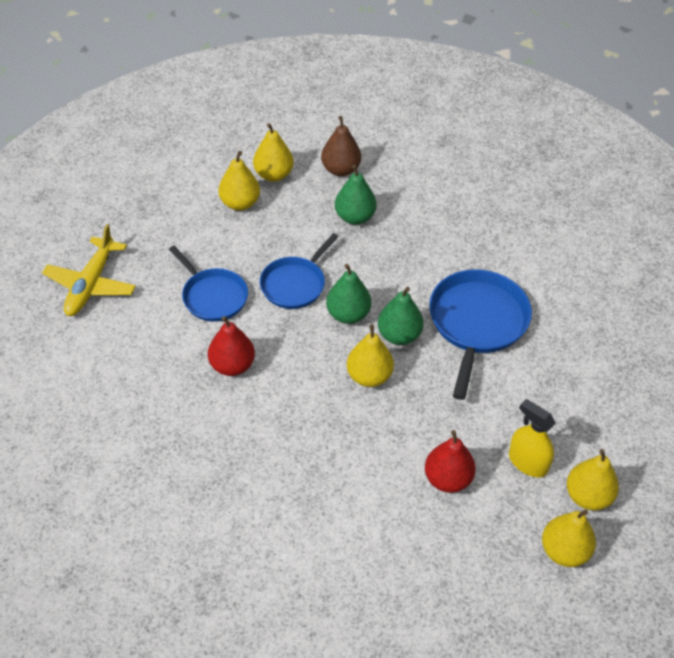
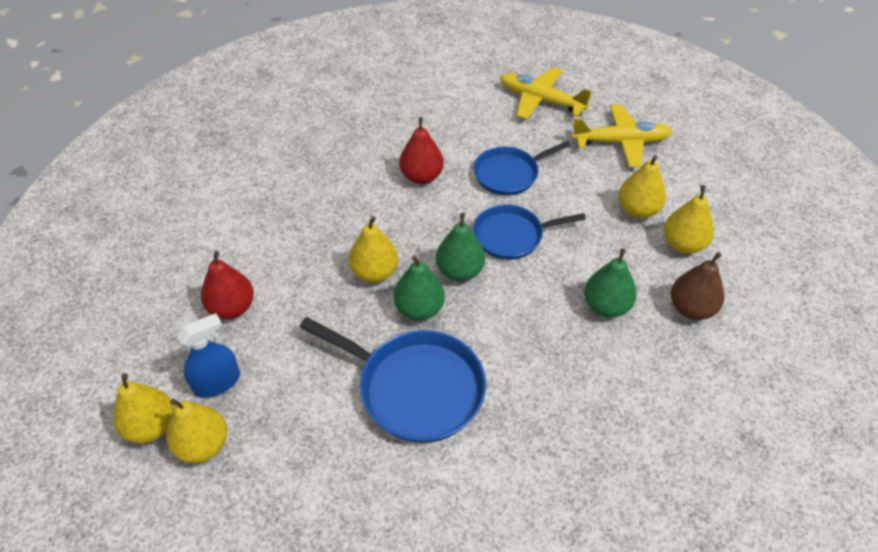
camera: 105 degrees right, 0 degrees up
(149, 219) = (621, 142): none -> yellow plane
(295, 284) = (511, 236): blue pan -> blue pan turned 60 degrees counterclockwise
(528, 462) = (217, 382): yellow spray bottle -> blue spray bottle
(564, 551) = (107, 383): yellow pear -> yellow pear (203, 445)

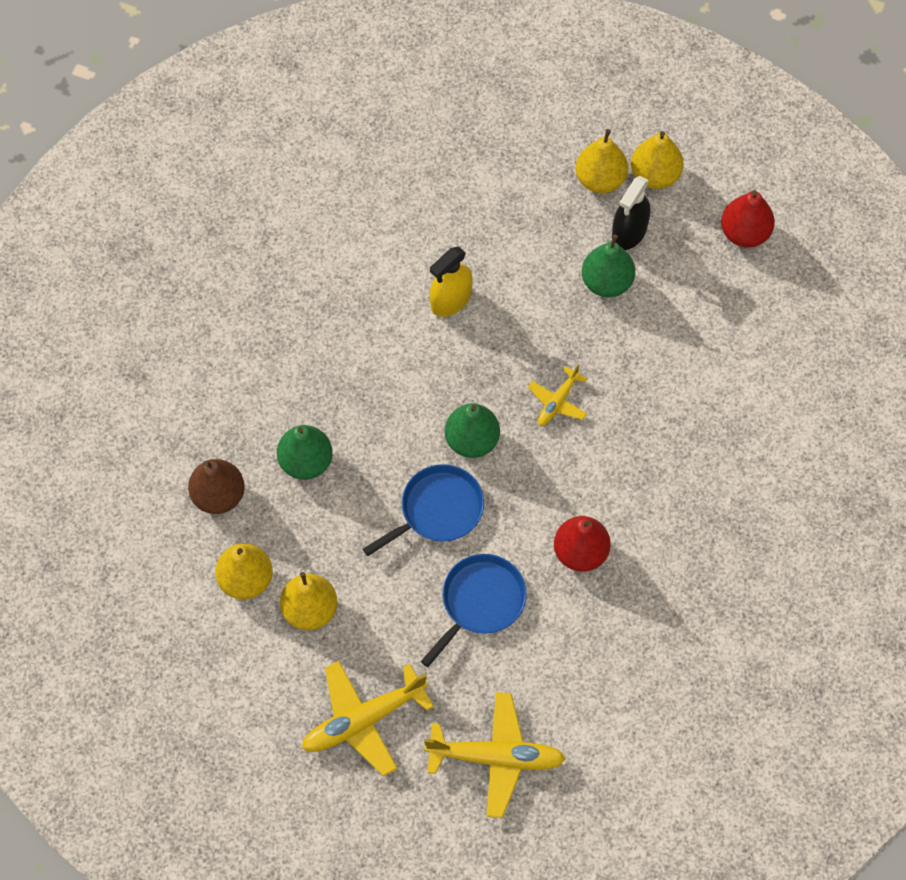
camera: 155 degrees right, 15 degrees up
(217, 382) = (629, 232): blue spray bottle -> black spray bottle
(232, 308) = (671, 304): red pear -> red pear (744, 233)
(375, 272) = (558, 402): yellow pear -> yellow plane
(415, 388) = (451, 300): blue pan -> yellow spray bottle
(419, 309) = (490, 379): green pear -> green pear (607, 282)

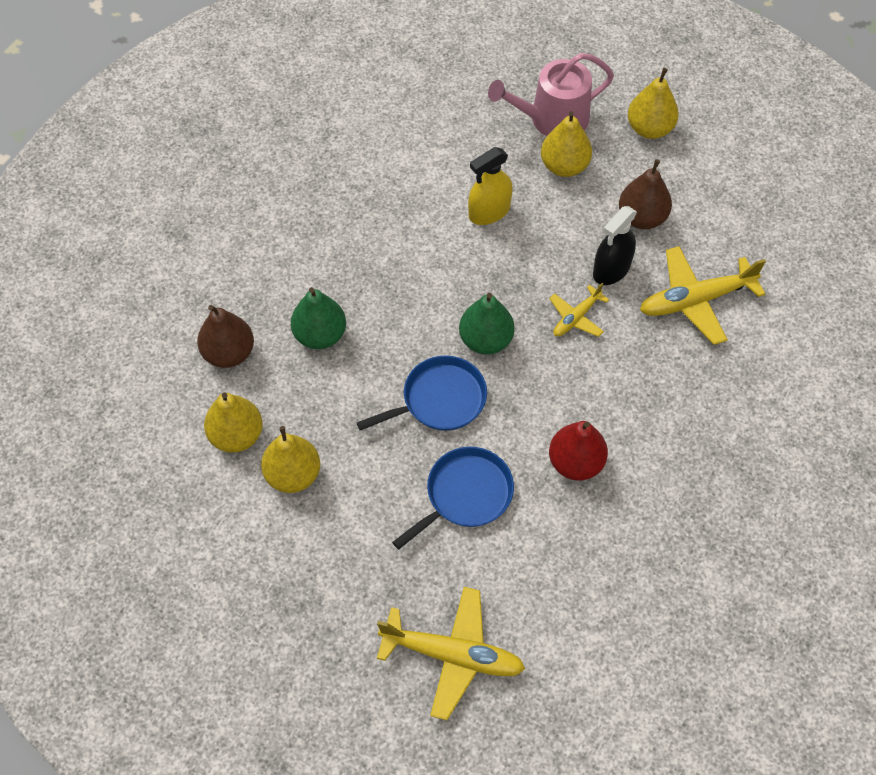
camera: 10 degrees right, 5 degrees down
(364, 720) = (323, 593): yellow plane -> yellow plane (696, 300)
(498, 183) = (552, 119): none -> pink watering can
(607, 282) = (642, 217): green pear -> brown pear
(629, 232) = (670, 177): black spray bottle -> black spray bottle (611, 269)
(655, 175) = (702, 132): yellow pear -> yellow pear (564, 166)
(744, 233) = (782, 193): red pear -> none

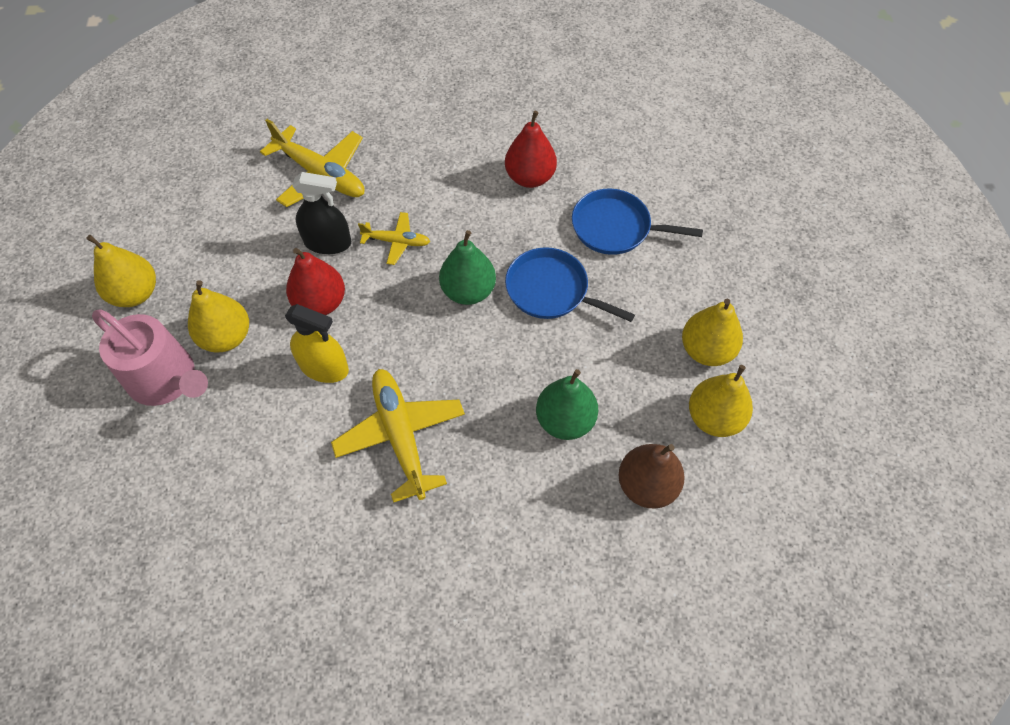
camera: 125 degrees left, 0 degrees up
(452, 655) = (733, 170): yellow plane -> yellow plane (400, 436)
(552, 236) = (320, 303): none -> red pear
(642, 217) = (254, 249): brown pear -> none

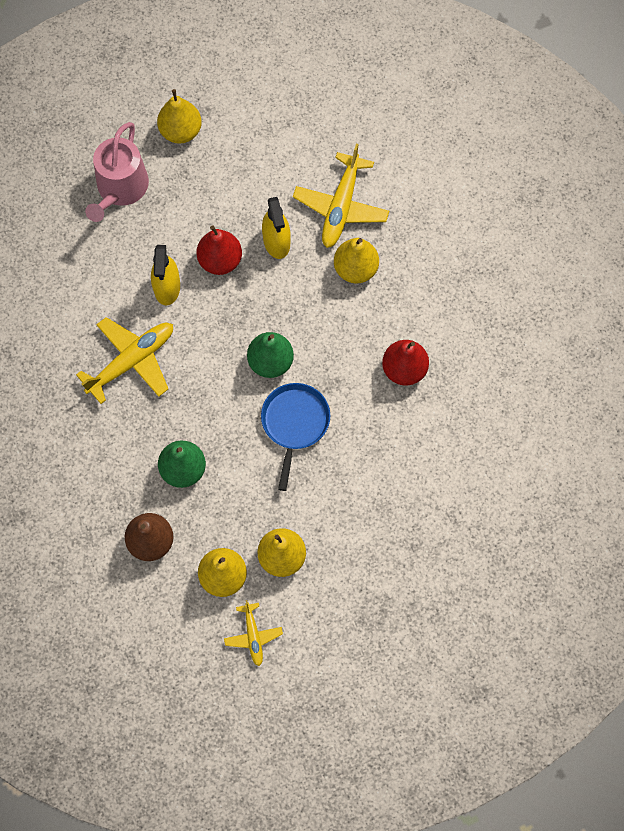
camera: 70 degrees right, 10 degrees up
(226, 337) = (167, 210): yellow pear -> yellow pear (355, 269)
(328, 242) = (276, 241): black spray bottle -> yellow spray bottle
(396, 242) = (297, 291): yellow plane -> yellow plane (253, 636)
(615, 227) = (377, 454): blue pan -> none

